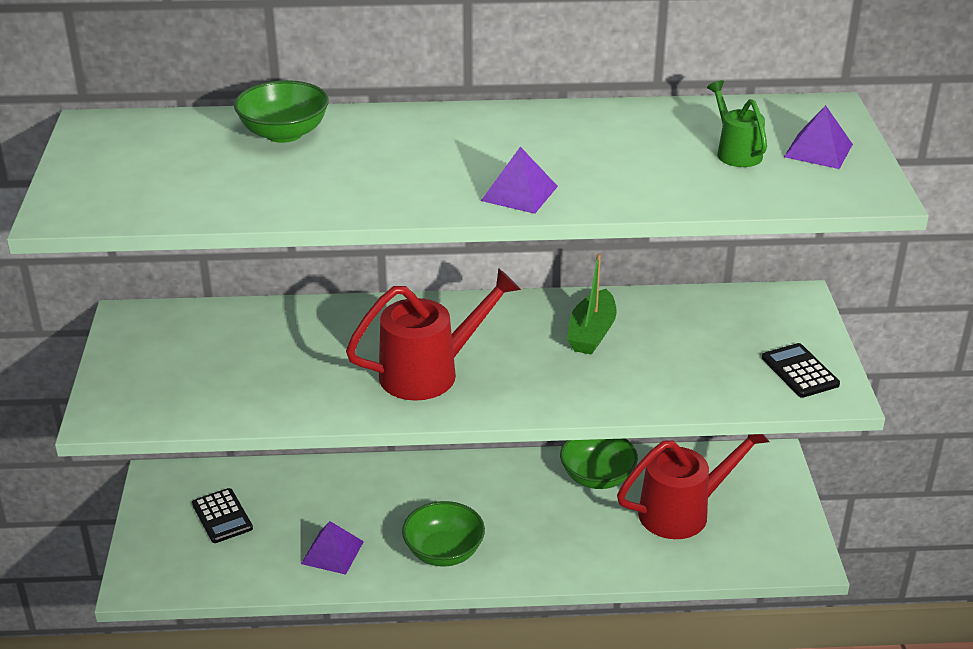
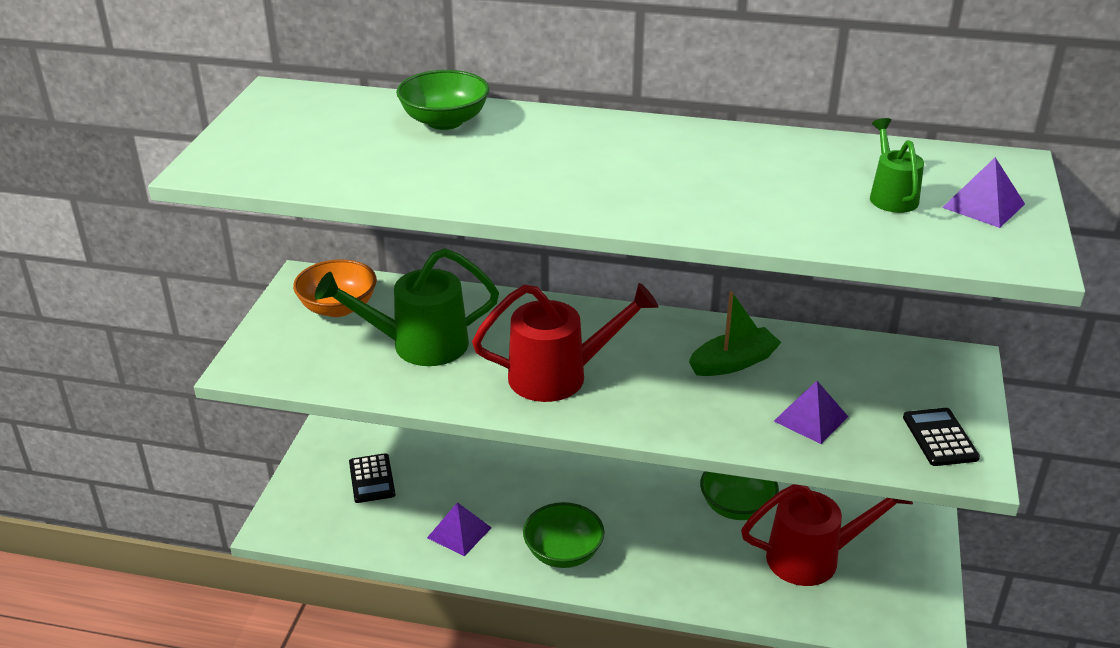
camera: 15 degrees right, 0 degrees up
(176, 341) = (338, 307): none -> orange bowl
(276, 365) = (418, 345): none -> green watering can
(519, 193) = (645, 207): purple pyramid -> purple pyramid (811, 418)
(591, 333) = (733, 362): green boat -> green boat turned 150 degrees counterclockwise

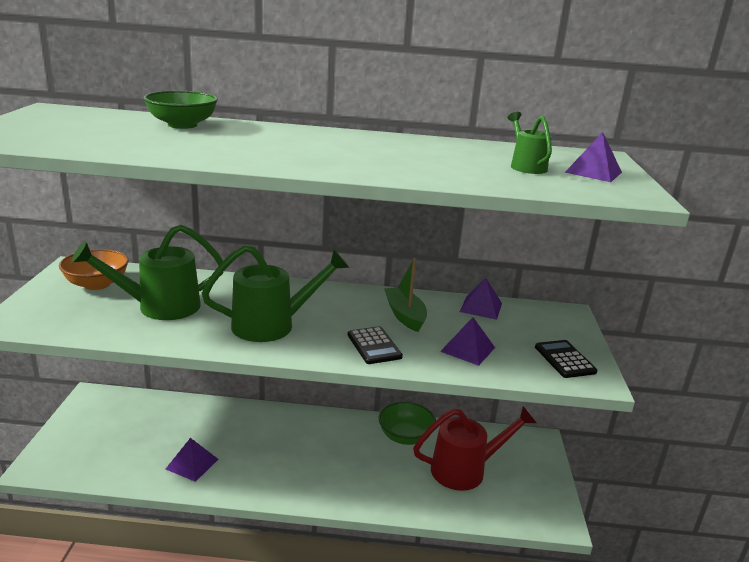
camera: 10 degrees left, 10 degrees down
(371, 479) = (123, 427): black calculator -> black calculator (374, 346)
(559, 376) = (272, 325): red watering can -> green watering can
(563, 552) = (275, 475): green bowl -> none
(733, 362) = (405, 315): green boat -> green boat turned 75 degrees counterclockwise
(840, 350) = (481, 307): none -> purple pyramid

